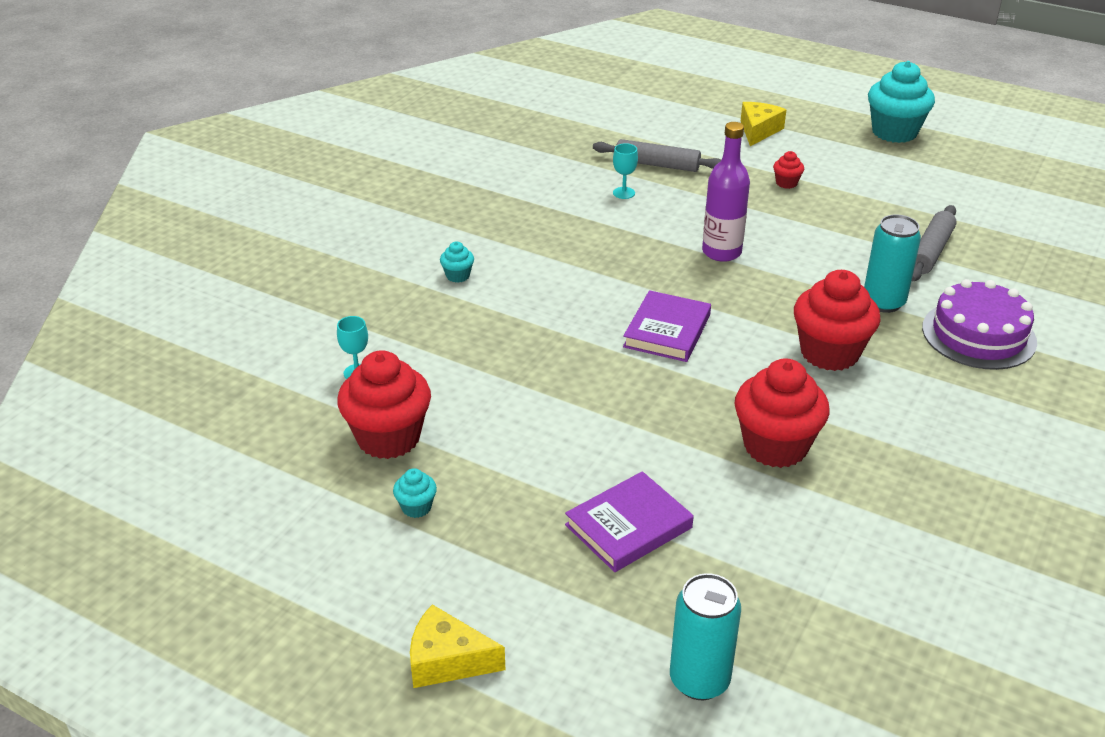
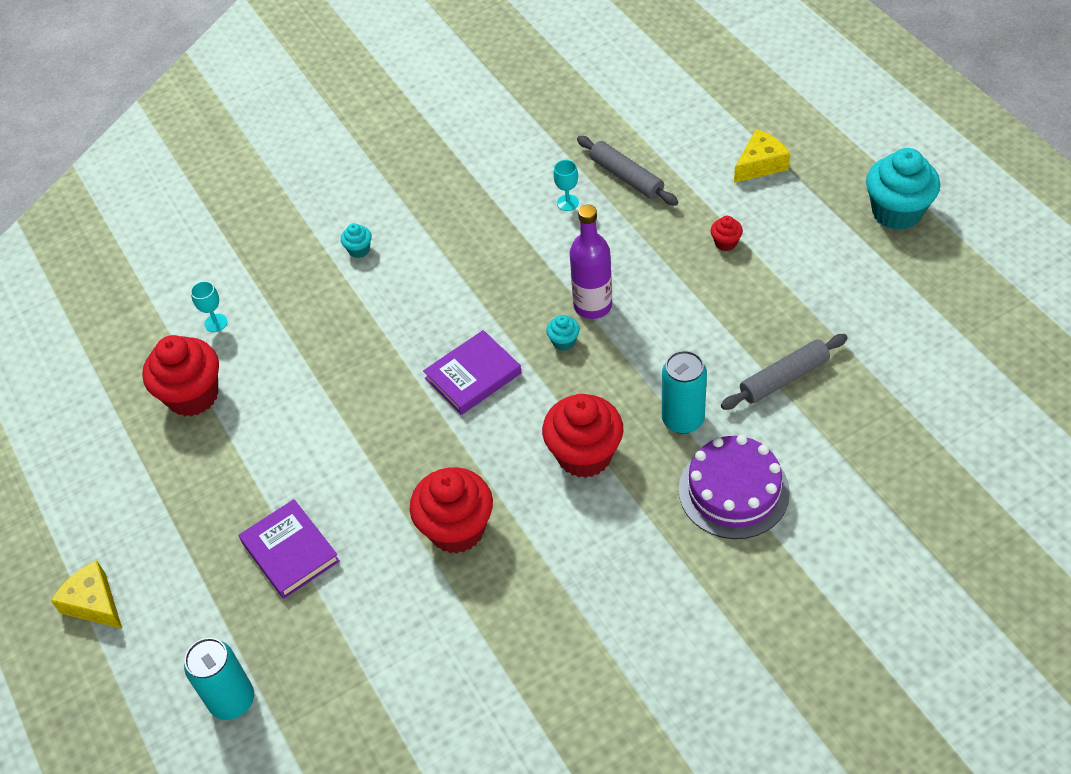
camera: 35 degrees right, 15 degrees up
(416, 507) = (166, 467): turquoise cupcake -> turquoise cupcake (564, 342)
(628, 526) = (290, 551): purple book -> purple book turned 60 degrees clockwise

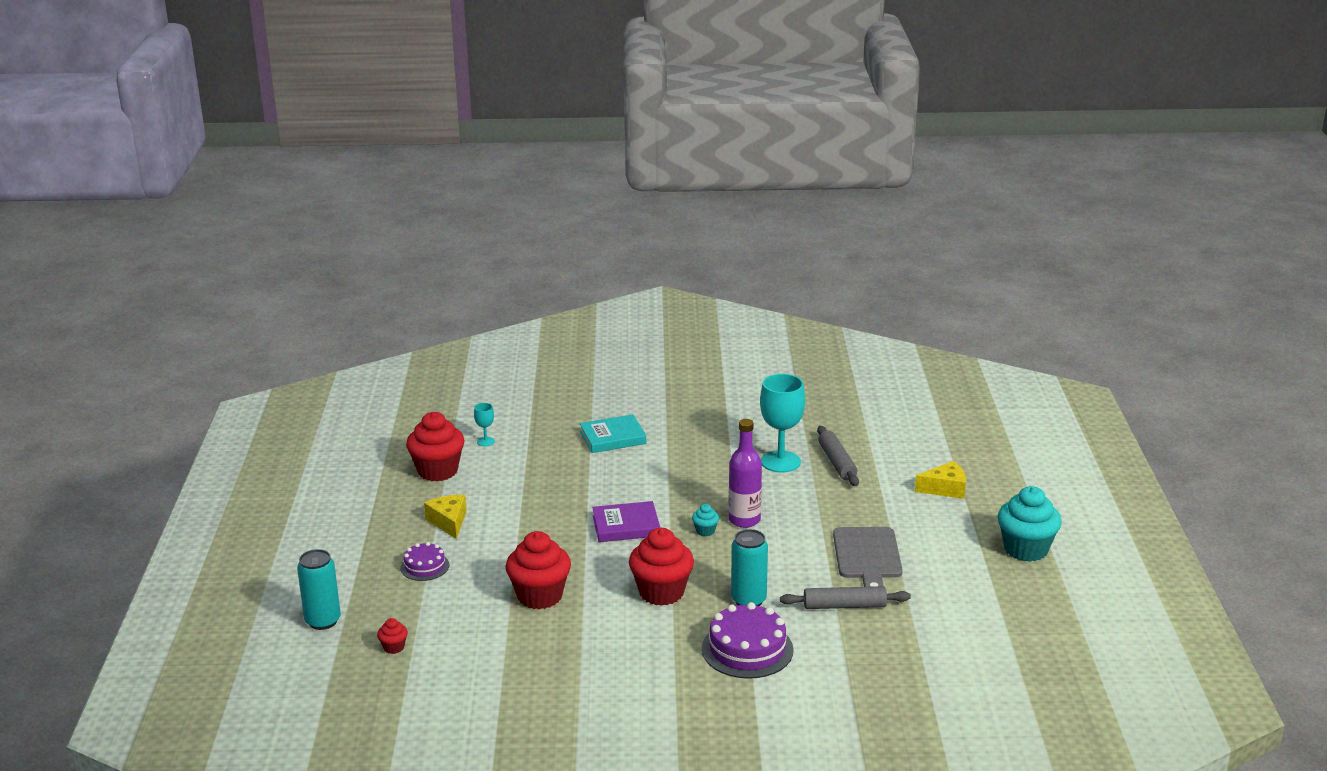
camera: 25 degrees right, 25 degrees down
(94, 603) = (286, 545): yellow cheese -> yellow cheese (449, 522)
(290, 551) = (425, 566): purple book -> purple cake
(359, 250) = (612, 437): turquoise cupcake -> turquoise book
(567, 203) = (780, 462): turquoise goblet -> turquoise goblet, size x2.19
(725, 243) = (875, 521): red cupcake -> red cupcake (394, 647)
(754, 296) = (867, 556): none -> grey cutting board

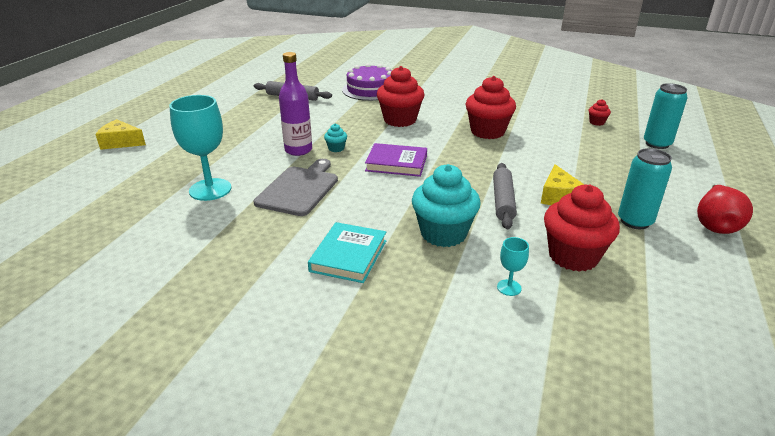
camera: 160 degrees left, 5 degrees up
(306, 522) = (715, 225): none -> red pear
(425, 566) = (579, 164): purple cake -> none
(612, 437) = (348, 256): turquoise book -> turquoise book turned 75 degrees counterclockwise
(748, 600) = (347, 108): turquoise can -> turquoise can (635, 221)
(837, 462) = (164, 178): grey rolling pin -> grey rolling pin (503, 201)
(867, 556) = (243, 115): grey cutting board -> grey cutting board (299, 189)
(1026, 549) = (143, 102): turquoise cupcake -> turquoise cupcake (443, 233)

